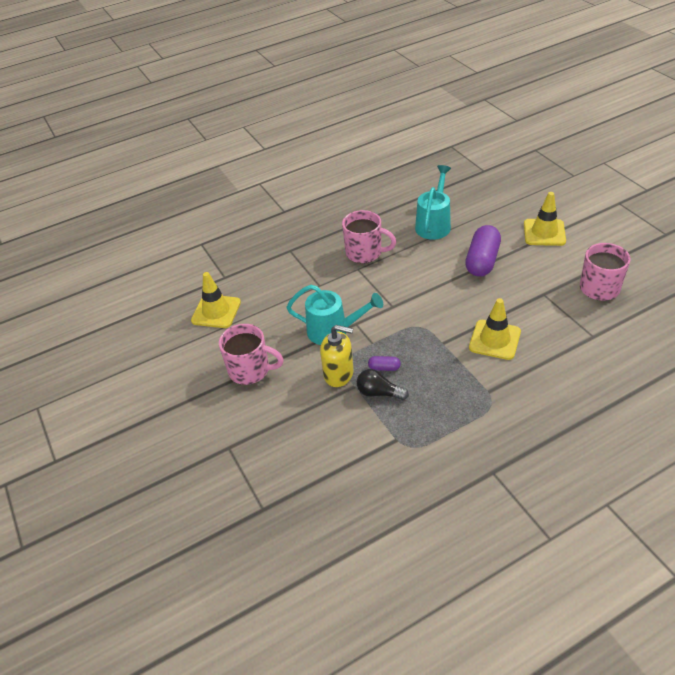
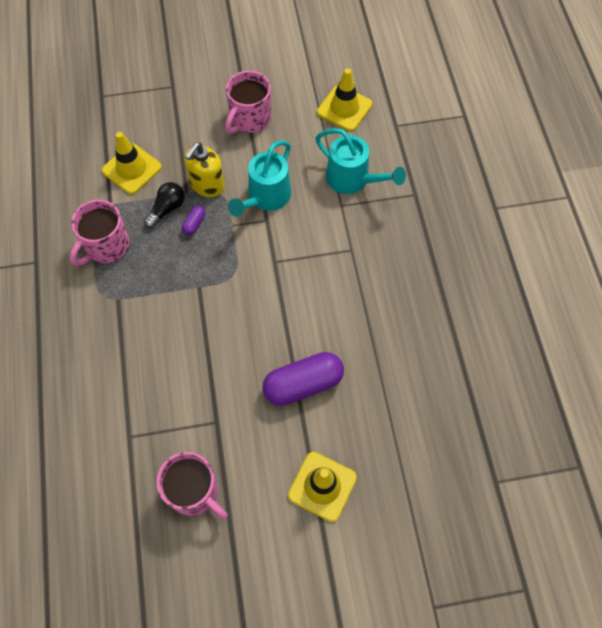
camera: 105 degrees right, 20 degrees up
(364, 253) = (376, 266): pink mug -> pink mug (106, 246)
(434, 224) = (398, 362): turquoise watering can -> turquoise watering can (353, 180)
(482, 261) = (303, 384): purple capsule -> purple capsule turned 60 degrees counterclockwise
(494, 340) = (176, 336): yellow traffic cone -> yellow traffic cone (132, 169)

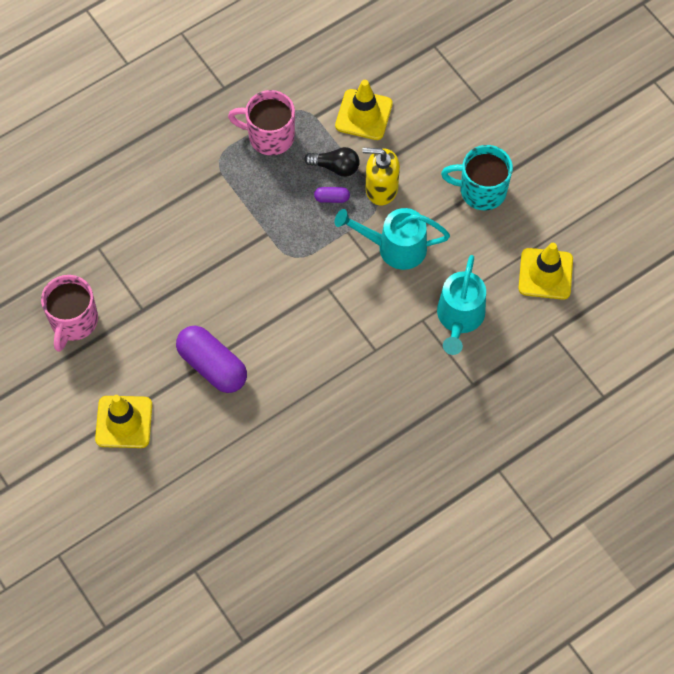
camera: 65 degrees right, 0 degrees up
(250, 119) = (481, 191): pink mug -> turquoise mug

